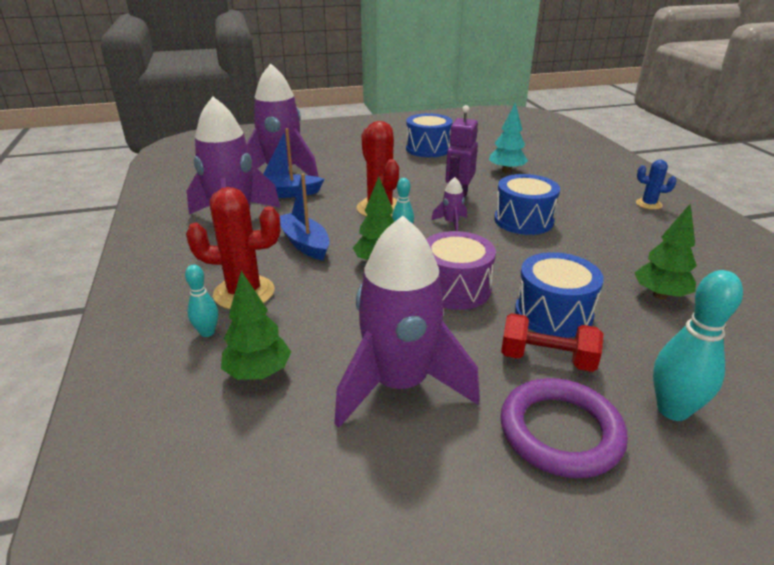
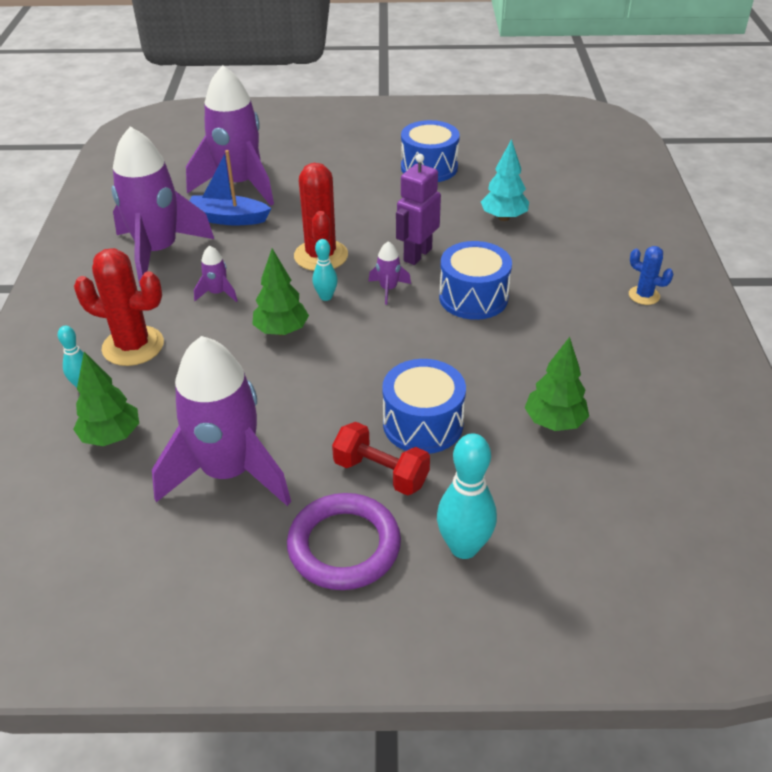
camera: 15 degrees right, 10 degrees up
(304, 243) = (217, 293): blue boat -> purple rocket
(455, 288) = (341, 376): purple drum -> none

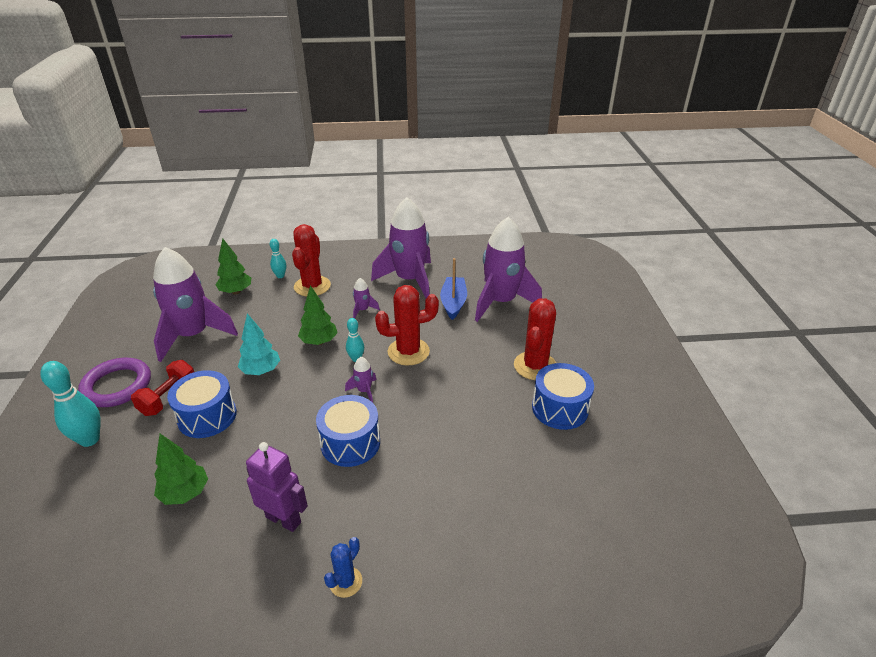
camera: 85 degrees right, 5 degrees down
(363, 174) = (535, 366): none -> red cactus
(417, 255) = (412, 405): purple robot -> purple robot (284, 519)
(503, 217) = (479, 465): turquoise tree -> turquoise tree (261, 371)

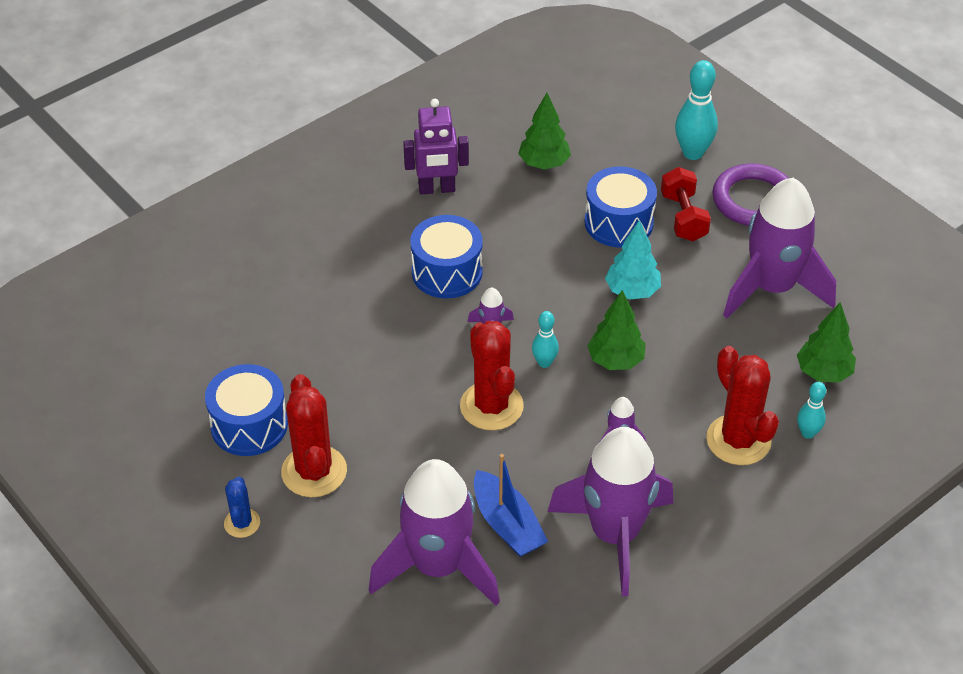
camera: 145 degrees right, 10 degrees up
(345, 582) = (341, 179): blue cactus -> blue cactus (242, 523)
(408, 352) = (491, 406): red cactus -> red cactus turned 60 degrees counterclockwise

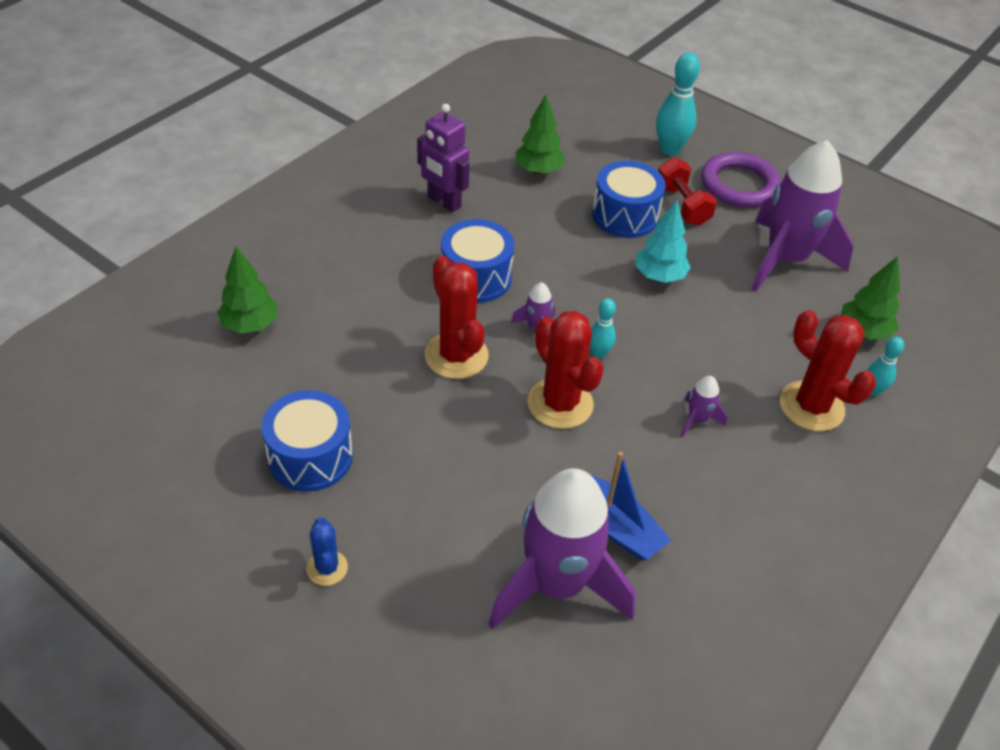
camera: 15 degrees left, 0 degrees up
(314, 471) = (393, 498): red cactus -> red cactus (456, 356)
(437, 189) = (443, 202): purple robot -> purple robot turned 60 degrees clockwise
(615, 360) = (667, 343): green tree -> green tree (250, 325)
(615, 534) = (728, 521): purple rocket -> none

